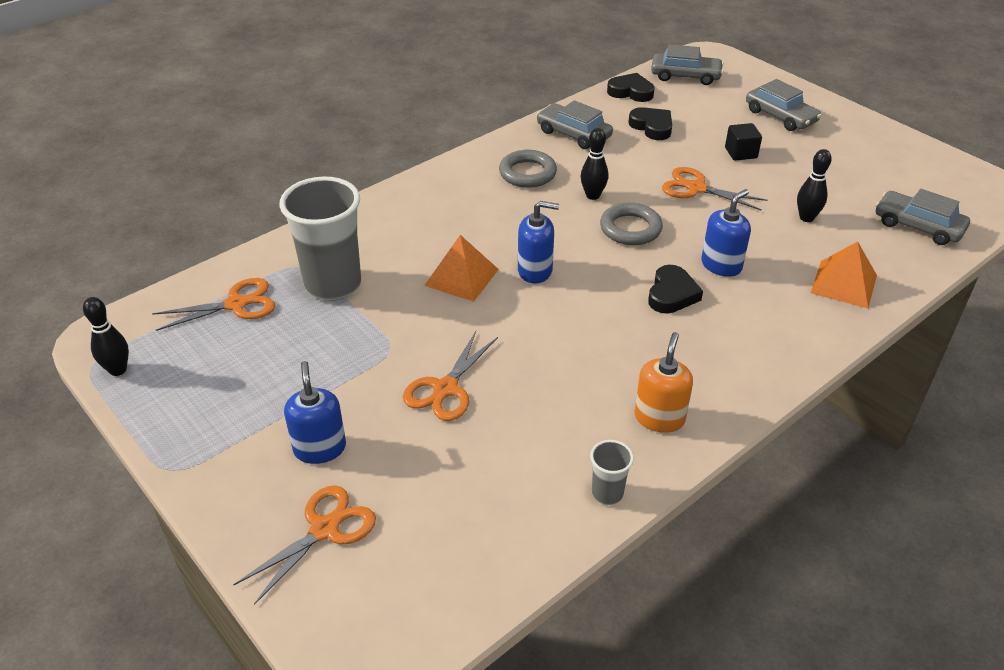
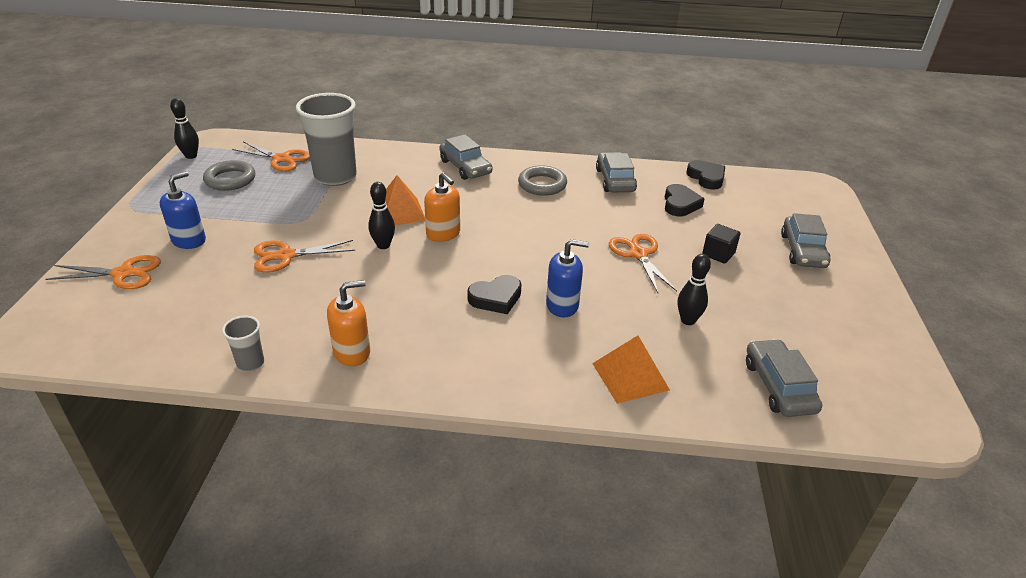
camera: 45 degrees right, 5 degrees down
(535, 271) = (443, 234): blue soap dispenser -> orange soap dispenser
(592, 196) = (558, 218): black bowling pin -> black bowling pin (383, 245)
(630, 229) = (545, 248): grey ring -> grey ring (230, 179)
(685, 76) = (771, 189): grey car -> grey car (465, 167)

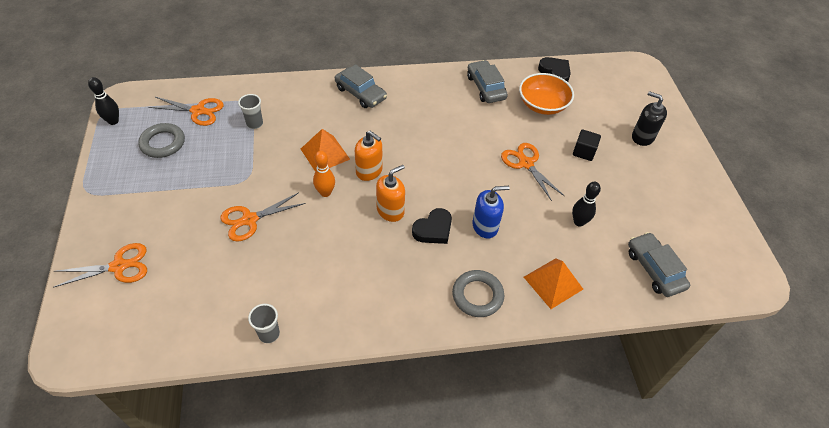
camera: 15 degrees left, 15 degrees up
(189, 240) = (158, 219): blue soap dispenser -> none
(335, 177) = (254, 124): grey cup -> grey cup, size x0.45
(352, 352) = (343, 306): orange soap dispenser -> orange soap dispenser (390, 211)
(383, 245) = (325, 193): black bowling pin -> orange bowling pin
(542, 184) = (430, 102): grey ring -> grey ring (477, 295)
(680, 204) = (542, 105): black heart -> orange bowl
(802, 251) = (642, 137): grey car -> black soap dispenser

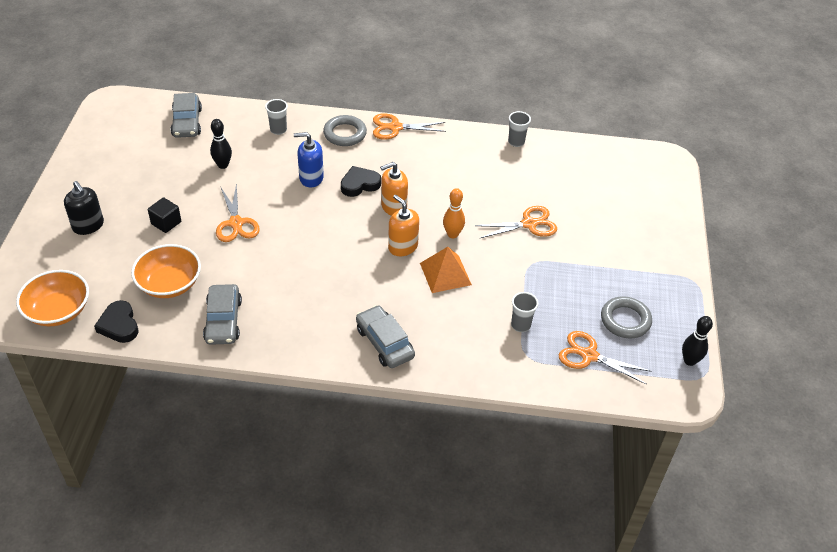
camera: 165 degrees left, 5 degrees down
(119, 266) = (644, 209): orange scissors -> orange scissors (395, 128)
(553, 283) = (278, 130): orange pyramid -> grey cup
(603, 74) = (58, 311): none -> orange bowl

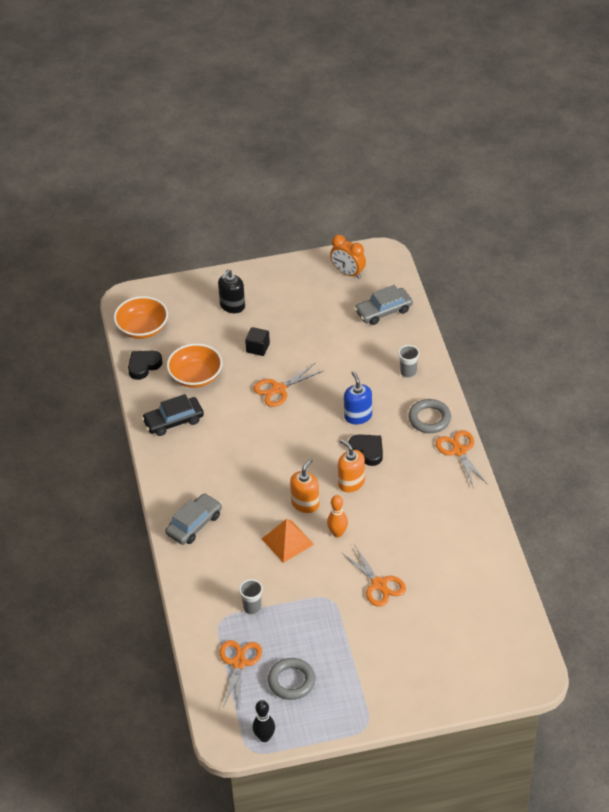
camera: 75 degrees right, 0 degrees up
(115, 130) = (348, 273): none -> orange clock
(223, 165) = (342, 354): black bowling pin -> none
(223, 320) = (173, 421): grey car -> black car
(516, 142) = (491, 547): grey cup -> none

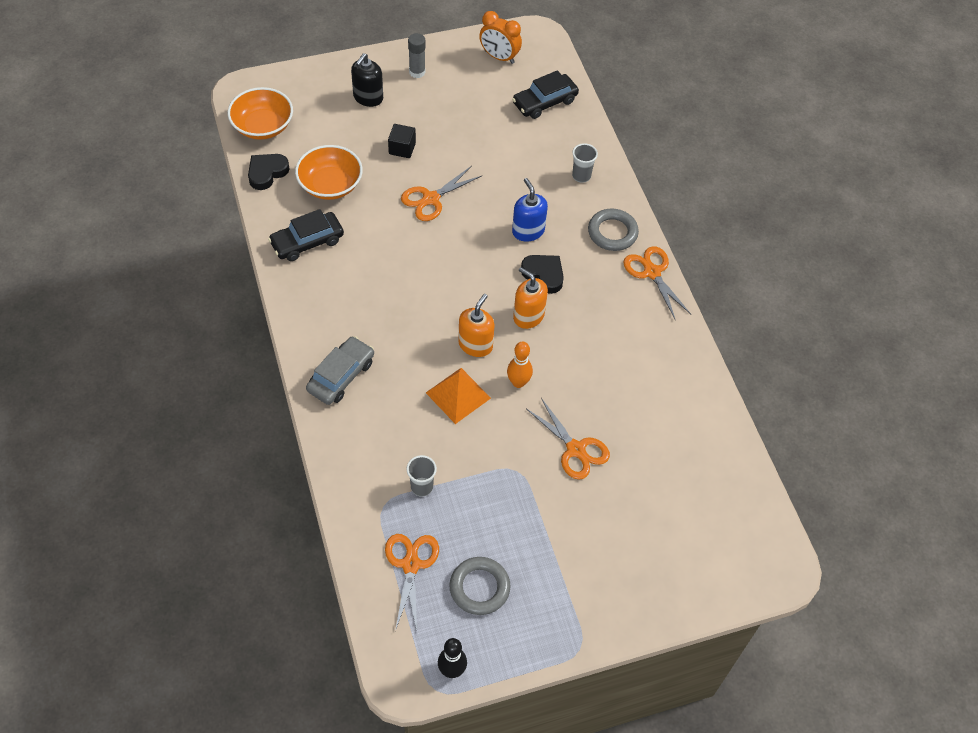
camera: 10 degrees left, 10 degrees up
(276, 285) = (417, 72): none -> grey glue stick
(383, 311) = (544, 102): grey car -> black car

